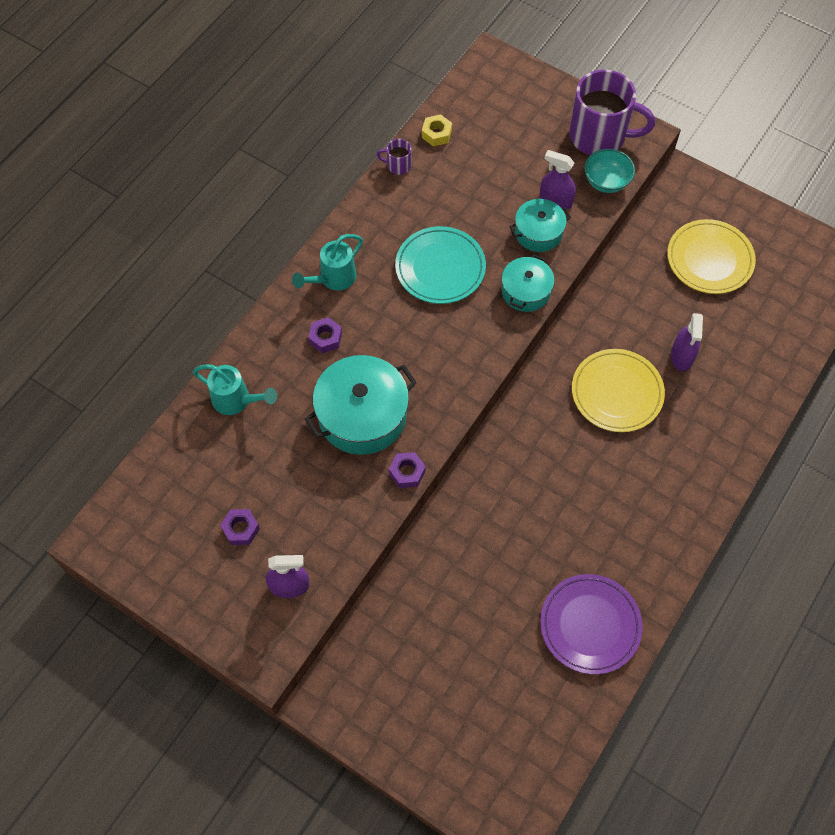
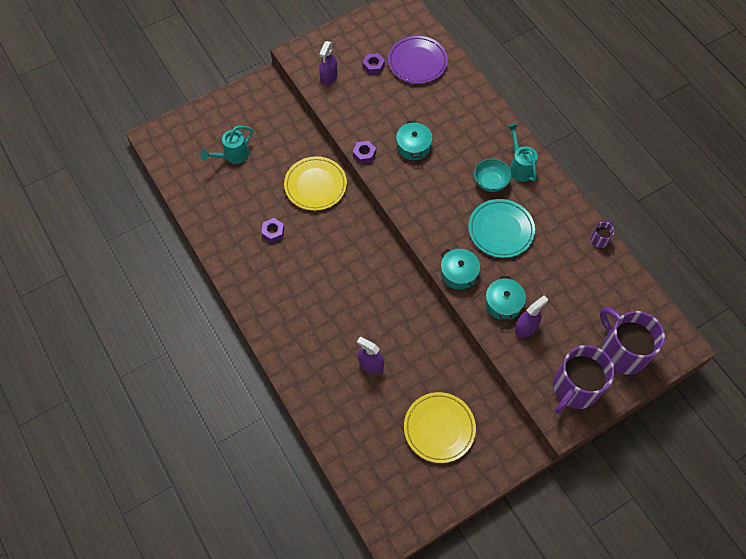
camera: 115 degrees right, 0 degrees up
(236, 400) = (455, 89): turquoise watering can -> turquoise watering can (233, 156)
(325, 338) = (477, 147): purple nut -> purple nut (273, 232)
(362, 415) = (413, 146): turquoise pot -> turquoise pot, size x0.59
(436, 134) = (620, 276): yellow nut -> none
(529, 107) = (622, 351): none -> purple mug
(590, 625) = (229, 221): purple plate -> purple plate (417, 62)
(606, 182) = (529, 371): turquoise bowl -> turquoise bowl (490, 182)
(617, 393) = (365, 309): yellow plate -> yellow plate (315, 185)

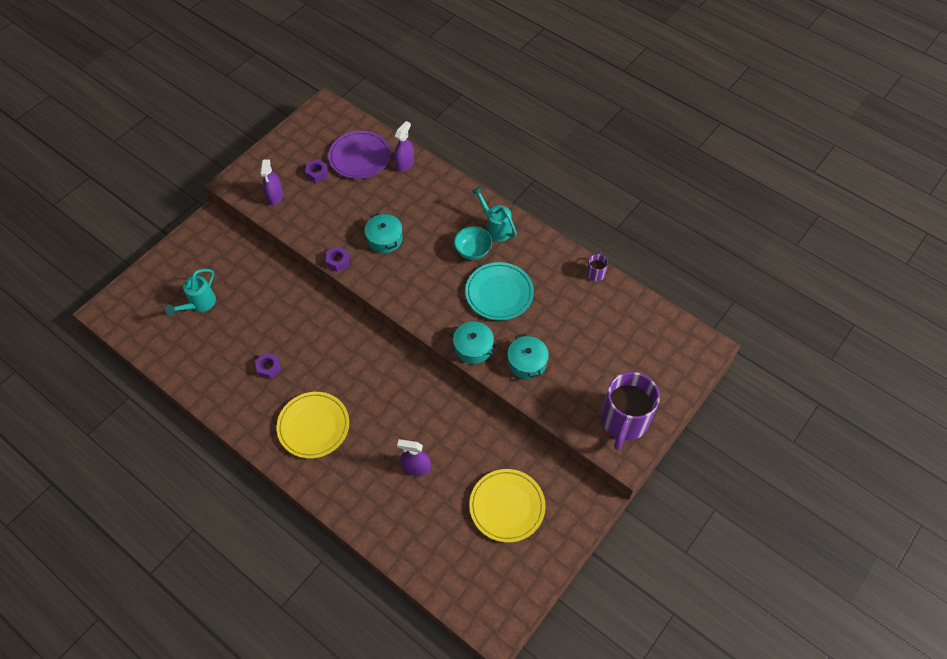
camera: 20 degrees left, 5 degrees down
(315, 185) = (297, 307): yellow plate -> yellow plate (313, 426)
(526, 327) = (557, 378): purple spray bottle -> purple spray bottle (404, 164)
(622, 351) = (655, 371): purple mug -> none

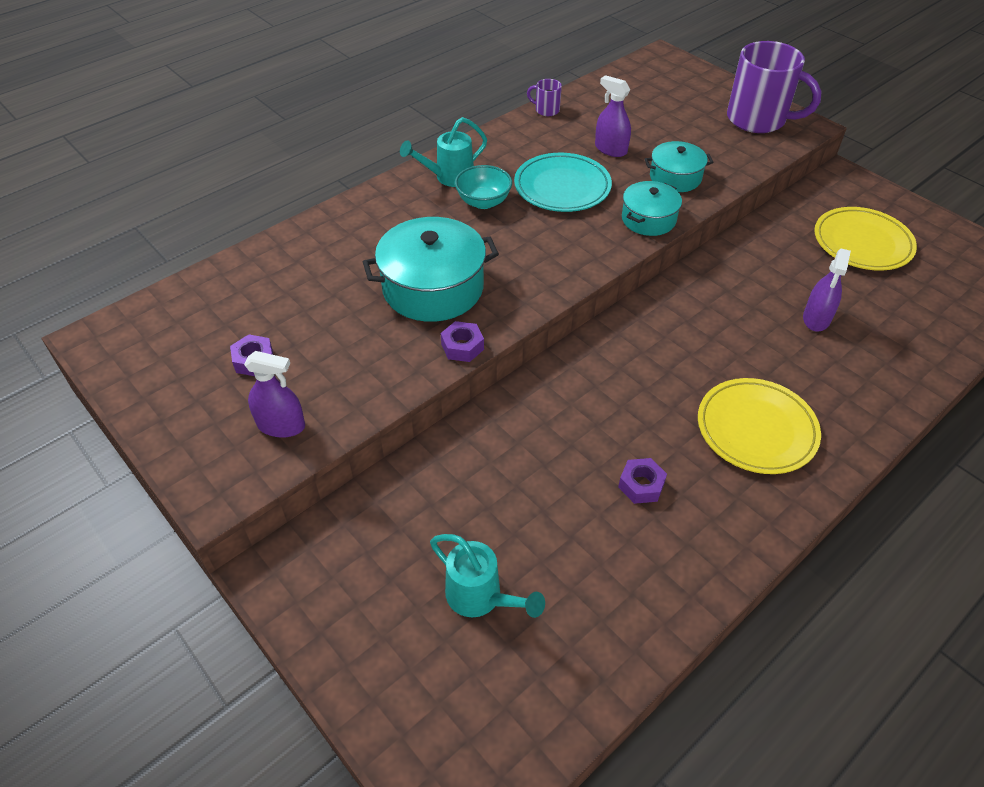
camera: 80 degrees left, 10 degrees down
(360, 157) = (245, 302): purple plate -> none
(384, 239) = (433, 287): turquoise pot -> turquoise pot, size x1.70
(404, 164) = (286, 252): purple spray bottle -> purple spray bottle (610, 149)

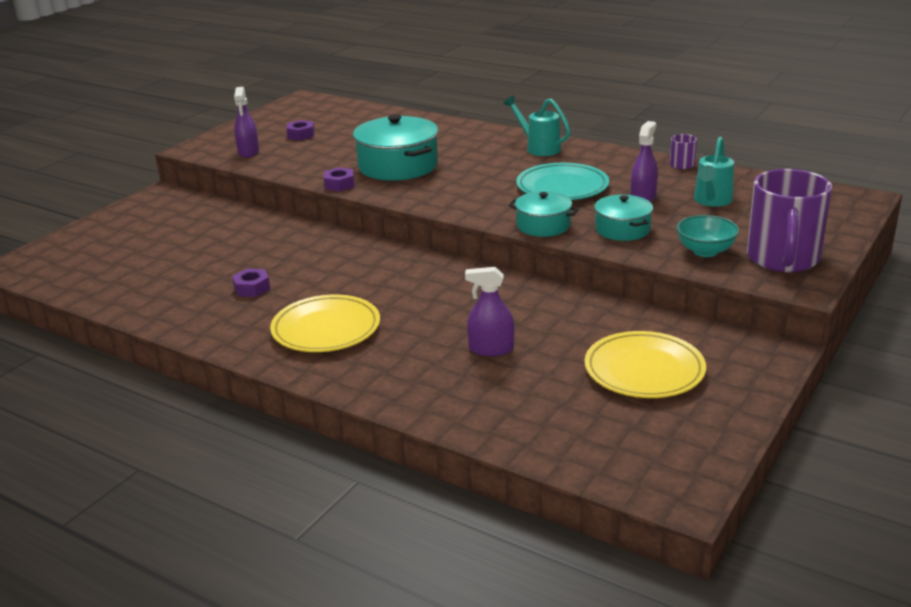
camera: 75 degrees right, 20 degrees down
(480, 597) = (148, 250): turquoise watering can -> turquoise watering can (711, 201)
(483, 202) = (516, 164): turquoise bowl -> turquoise bowl (705, 251)

